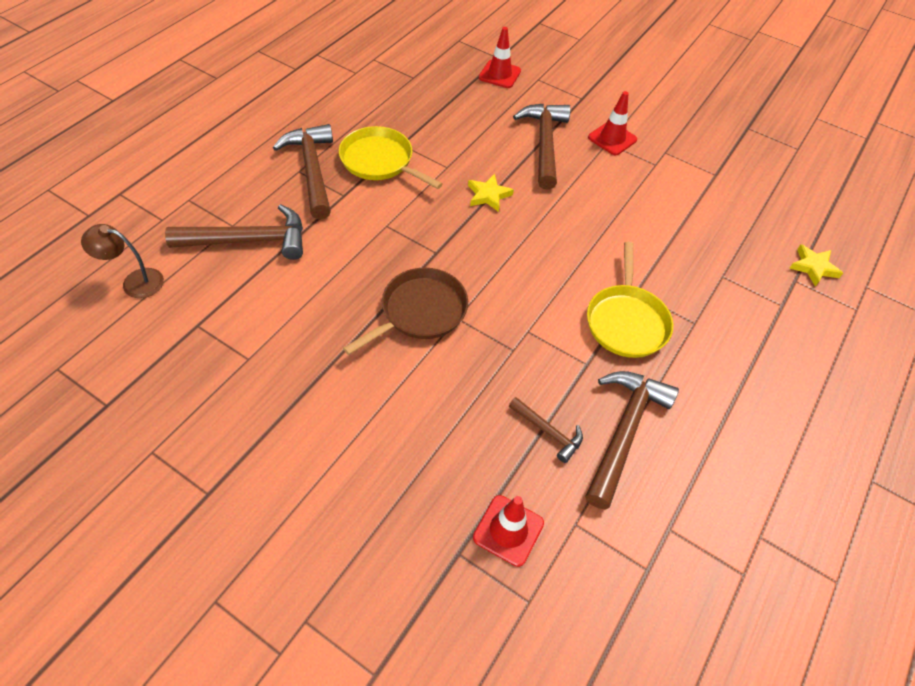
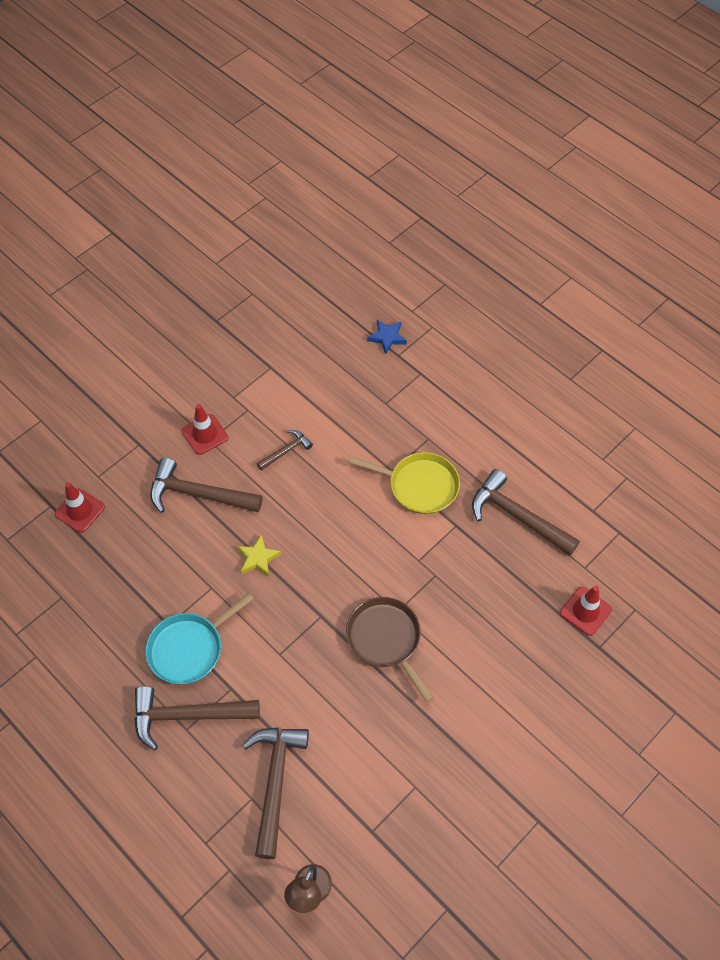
camera: 75 degrees left, 5 degrees up
(380, 161) = (189, 648): yellow pan -> turquoise pan
(548, 432) = (512, 567): brown hammer -> brown hammer (286, 451)
(813, 267) = (387, 337): yellow star -> blue star

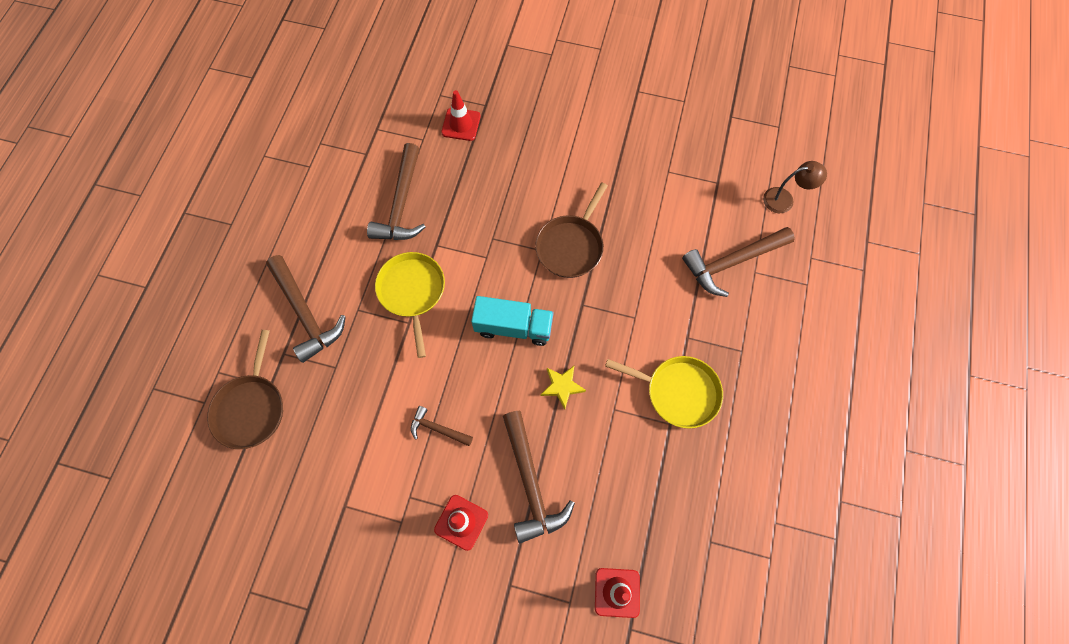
camera: 120 degrees left, 10 degrees up
(188, 716) = (731, 356): brown hammer -> brown hammer (305, 313)
(189, 648) = (678, 392): turquoise pan -> yellow pan
(336, 548) = (513, 327): none -> turquoise truck
(387, 337) = (251, 408): blue star -> brown pan

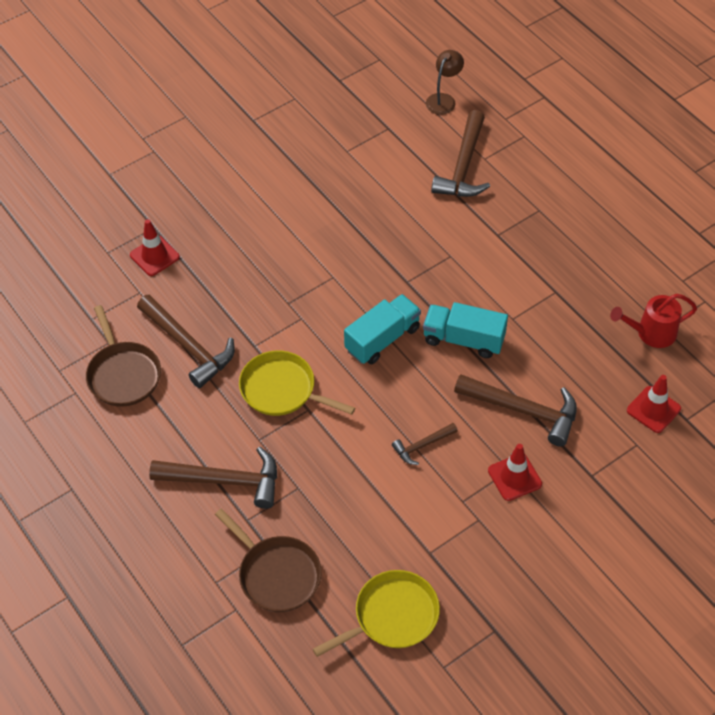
camera: 50 degrees left, 15 degrees down
(562, 386) = (463, 339): yellow star -> turquoise truck
(571, 246) = (349, 255): brown pan -> brown pan (123, 374)
(678, 392) = (536, 270): yellow pan -> yellow pan (392, 616)
(695, 534) = (651, 333): none -> red watering can

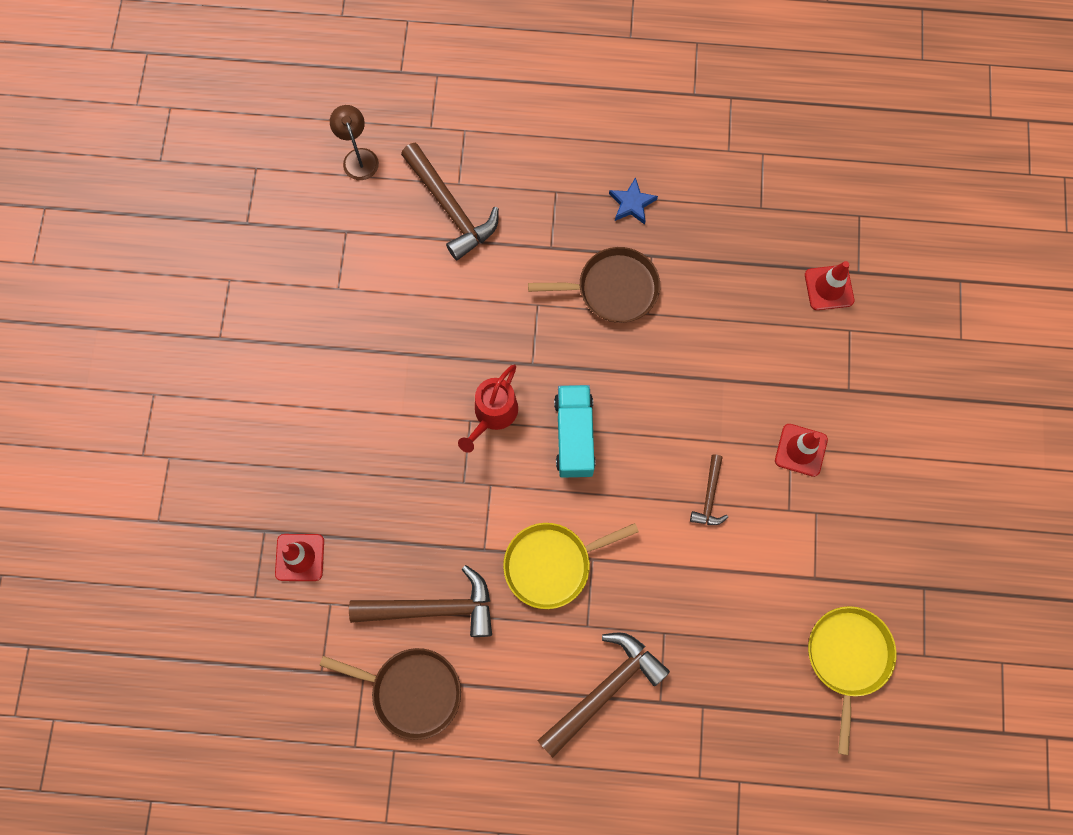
camera: 50 degrees left, 20 degrees up
(277, 574) = (733, 720): brown pan -> brown pan (613, 289)
(463, 339) = (633, 371): turquoise truck -> none
(523, 411) = (744, 387): brown hammer -> none
(579, 255) = (632, 203): none -> blue star
(651, 333) = (757, 221): red watering can -> red watering can (493, 414)

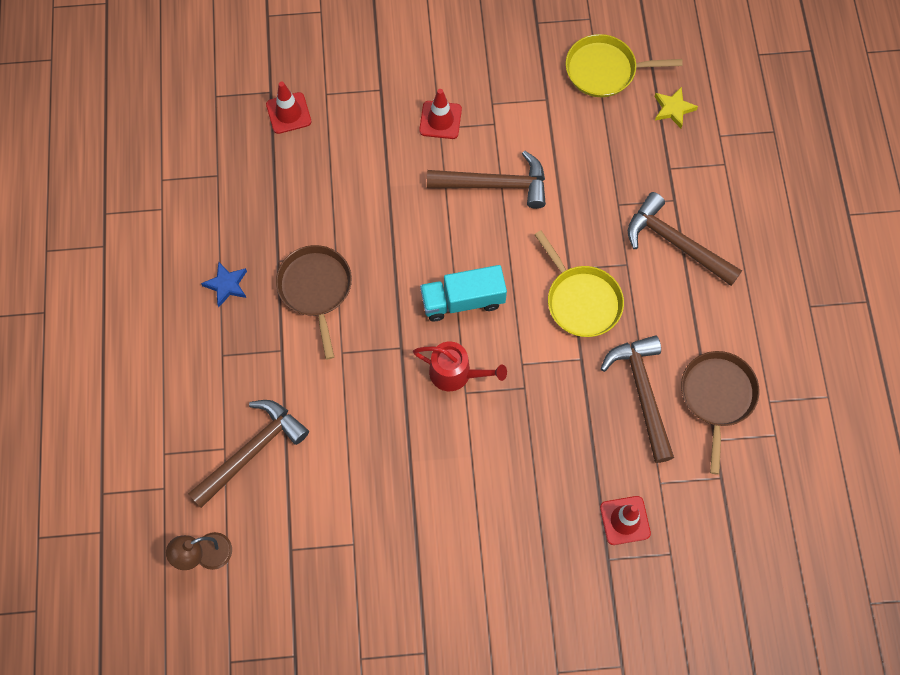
camera: 100 degrees left, 5 degrees down
(709, 496) = (495, 184): brown hammer -> brown hammer, size x1.90
(783, 731) = (673, 109): none -> yellow star

